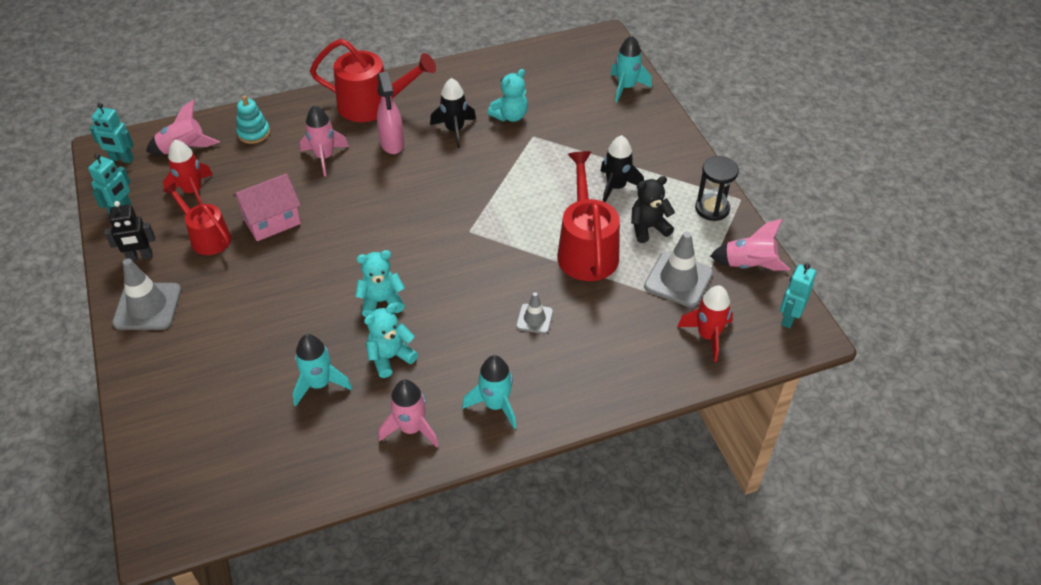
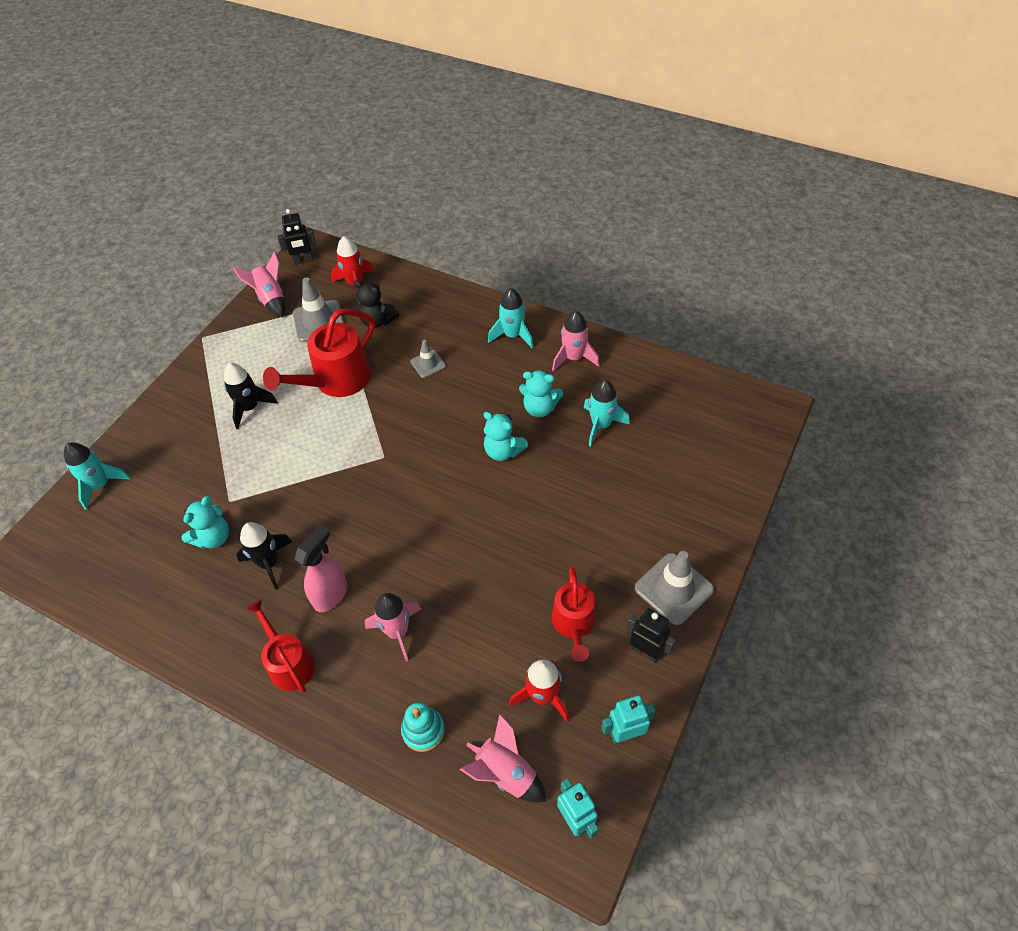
camera: 130 degrees left, 5 degrees up
(272, 221) = (508, 594): pink house -> none
(373, 105) = (288, 662): red watering can -> red watering can, size x0.64
(510, 116) = (213, 537): turquoise teddy bear -> turquoise teddy bear turned 120 degrees clockwise
(648, 228) = (280, 364): black teddy bear -> black teddy bear (377, 321)
(712, 209) = (227, 345): black hourglass -> none
(789, 318) = (303, 261): turquoise robot -> black robot

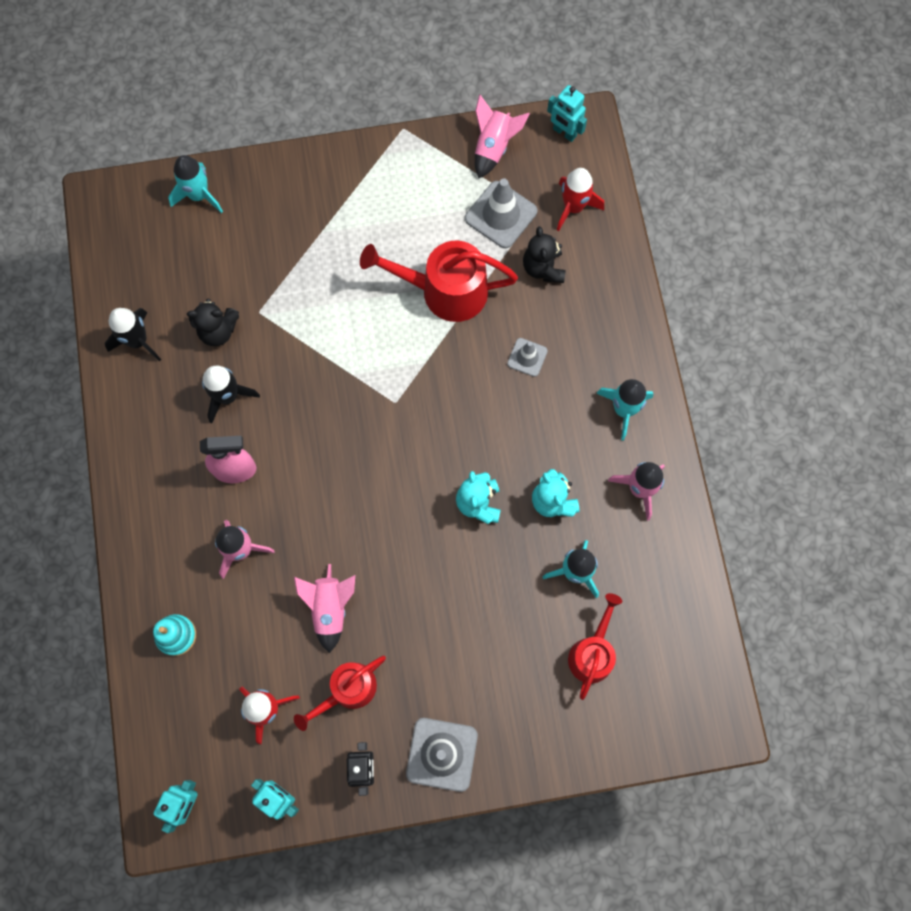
camera: 50 degrees right, 20 degrees up
(213, 537) = (218, 331): turquoise teddy bear -> black teddy bear
(250, 408) = (360, 243): black rocket -> black rocket (138, 341)
(288, 662) = (158, 486): red watering can -> red watering can (592, 652)
(303, 261) = (564, 133): black robot -> turquoise robot
(505, 773) = (186, 724): pink rocket -> pink rocket (330, 608)

